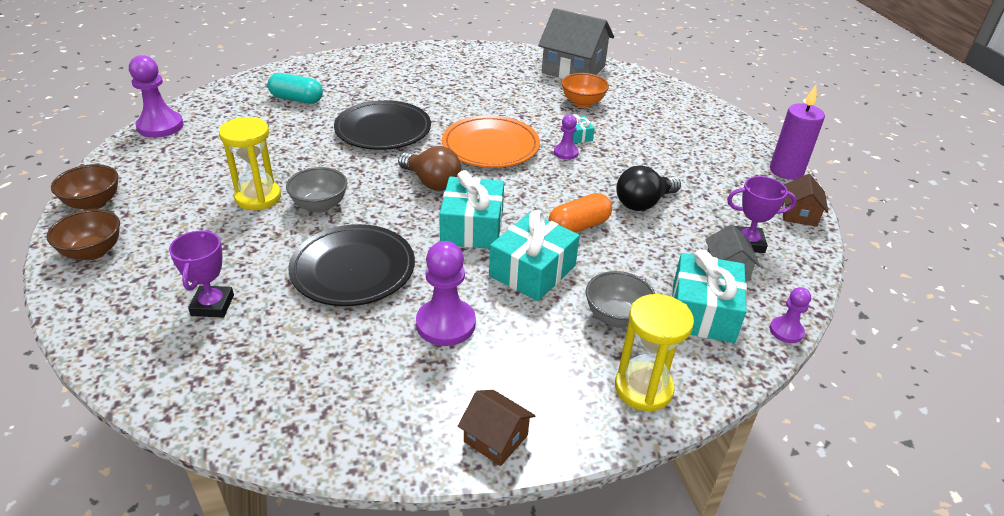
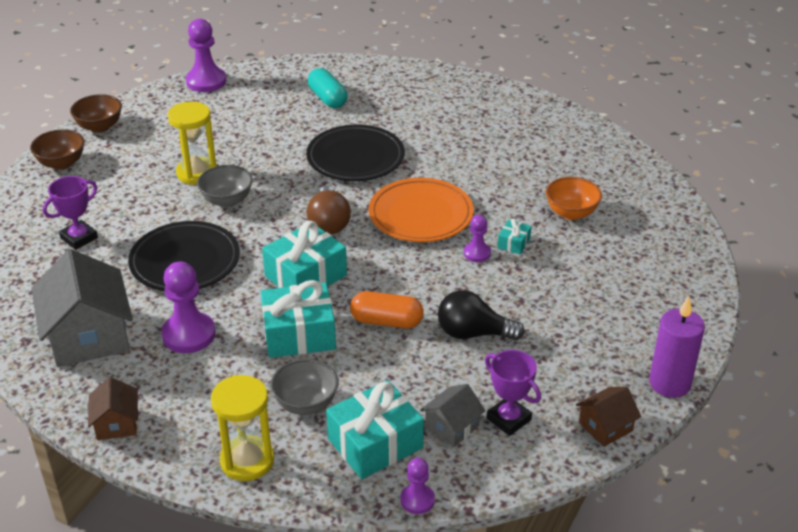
camera: 45 degrees right, 0 degrees up
(573, 69) = (619, 174): grey house -> grey house (89, 336)

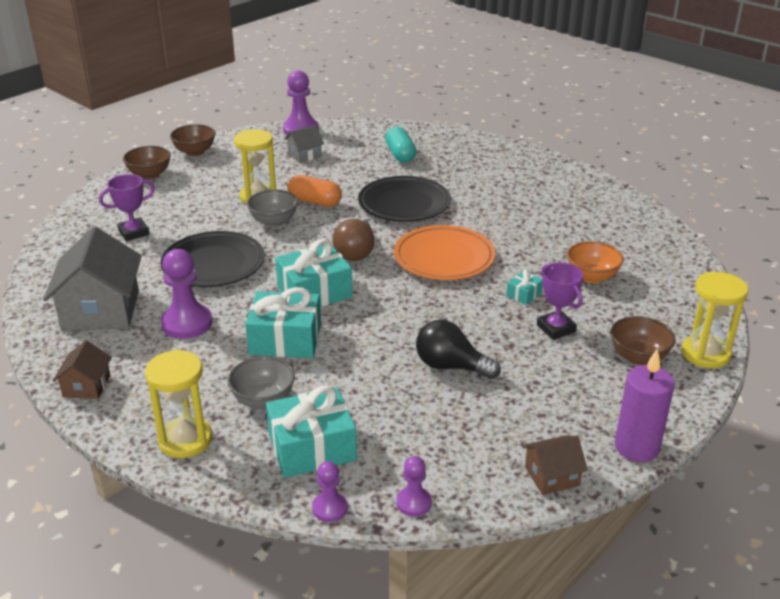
camera: 15 degrees right, 5 degrees down
(386, 321) = (372, 342): orange capsule -> orange capsule (315, 202)
(452, 426) = (394, 446): grey house -> grey house (304, 155)
(477, 253) = (484, 297): purple pawn -> purple pawn (414, 503)
(508, 419) = (454, 450): purple trophy -> purple trophy (556, 328)
(642, 292) = (638, 357): none -> brown bowl
(700, 278) = (705, 354): none -> yellow hourglass

